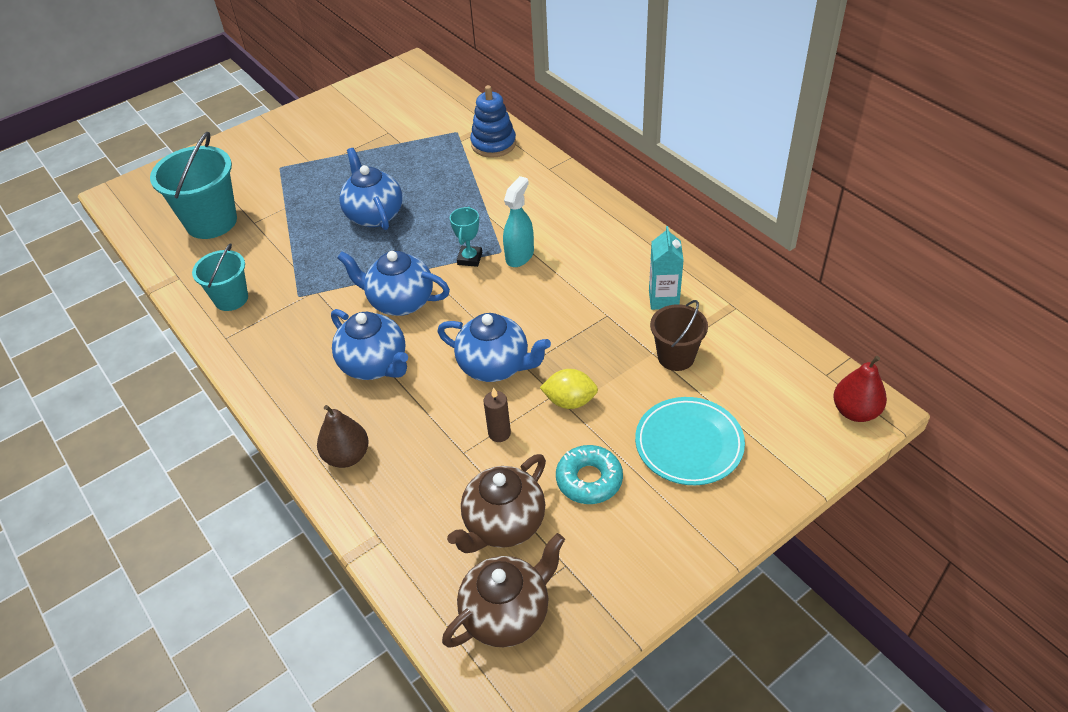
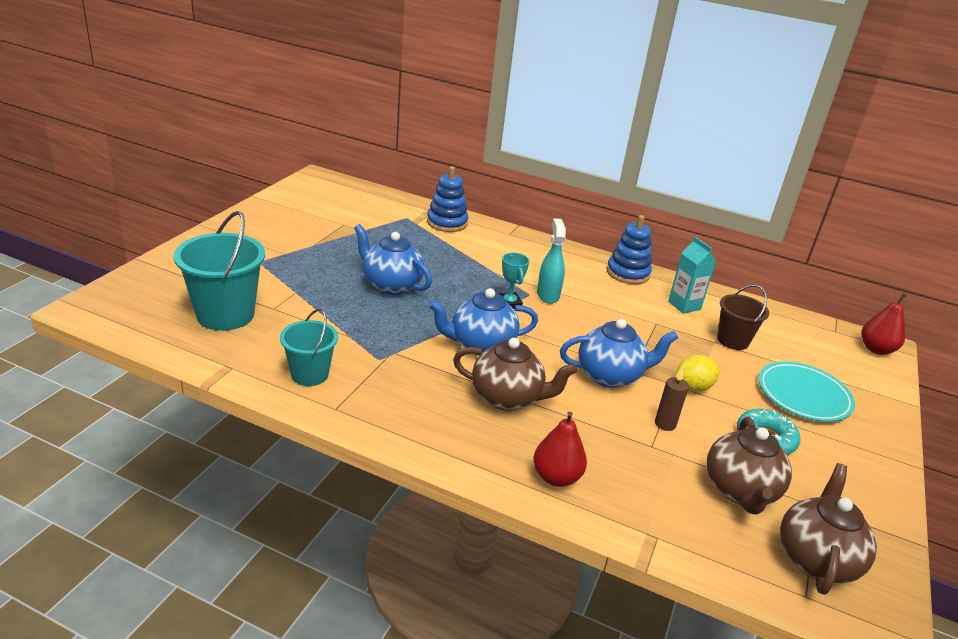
camera: 35 degrees left, 15 degrees down
(347, 456) = (556, 477): brown pear -> red pear
(375, 365) = (508, 398): blue teapot -> brown teapot
(637, 244) = (627, 273): none -> blue stacking toy

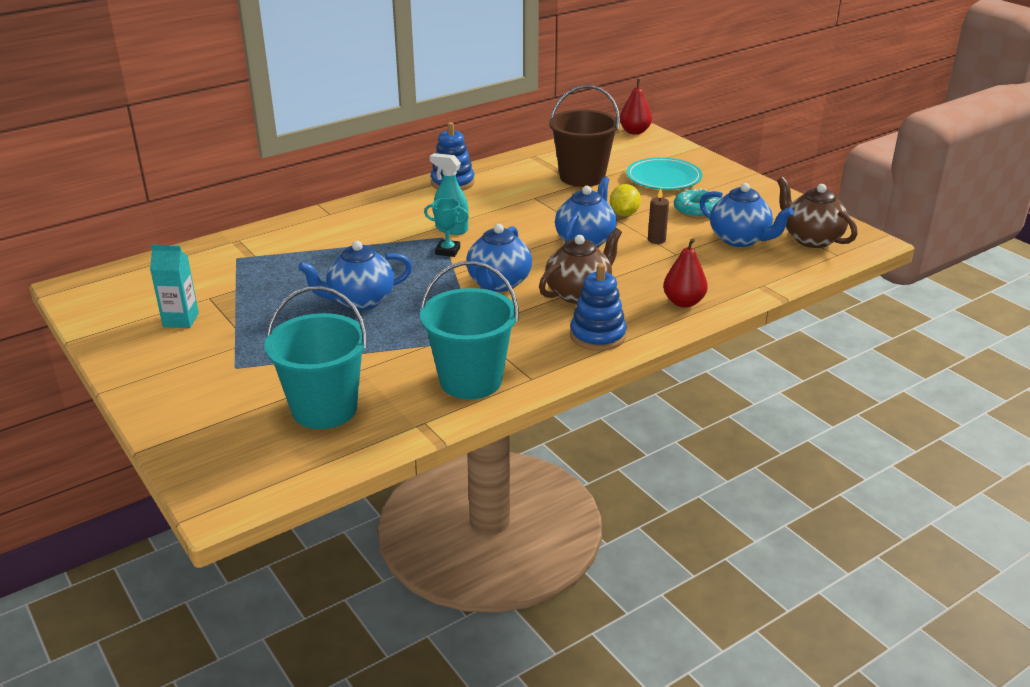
camera: 55 degrees left, 0 degrees up
(310, 374) = (471, 380): turquoise bucket -> turquoise bucket, size x1.64
(447, 223) = (272, 239): blue stacking toy -> blue stacking toy (597, 336)
(684, 305) = (521, 177): turquoise carton -> turquoise carton (181, 320)
(733, 340) = (582, 177): brown bucket -> brown bucket, size x1.64
(740, 491) = (740, 239): brown teapot -> blue teapot

